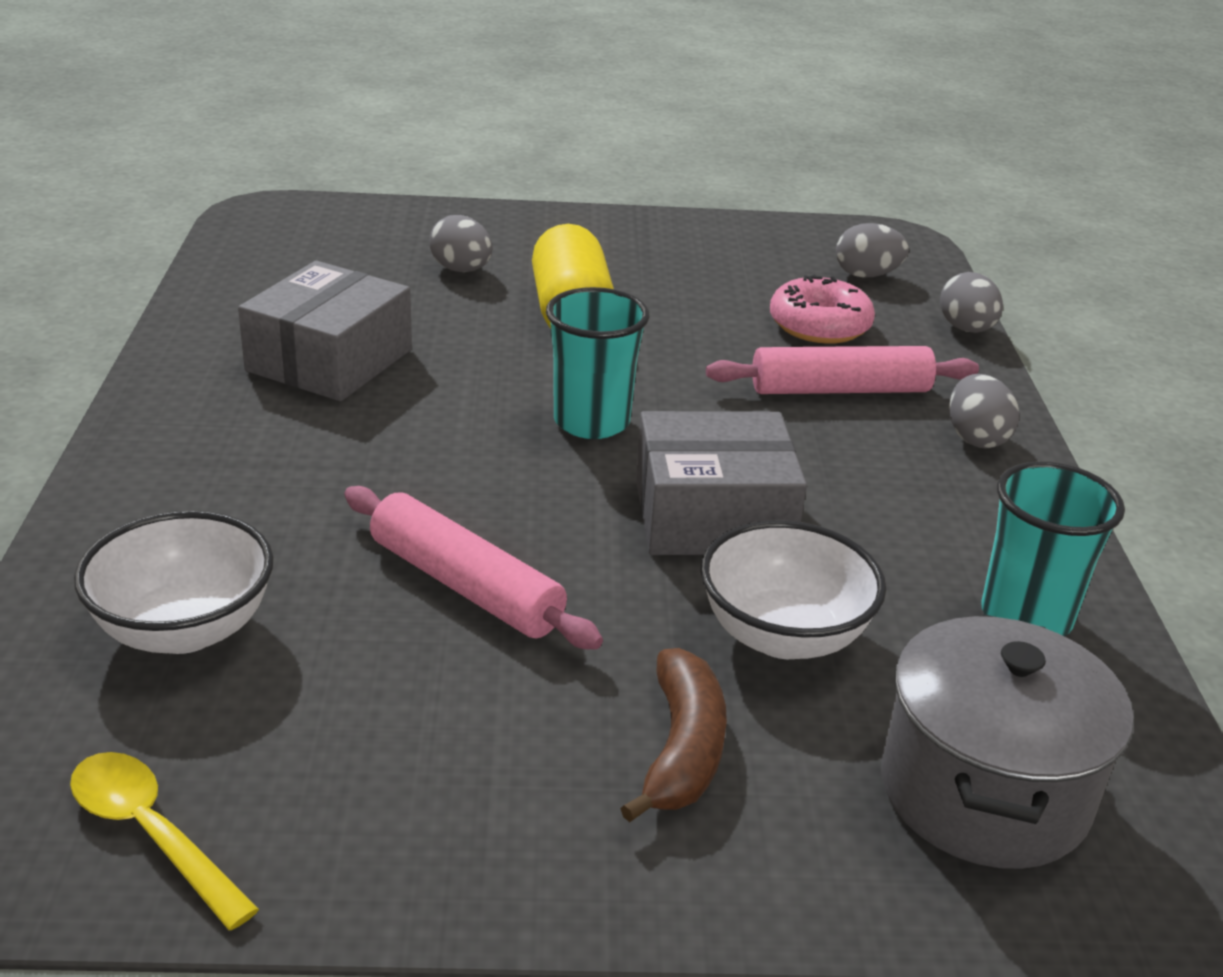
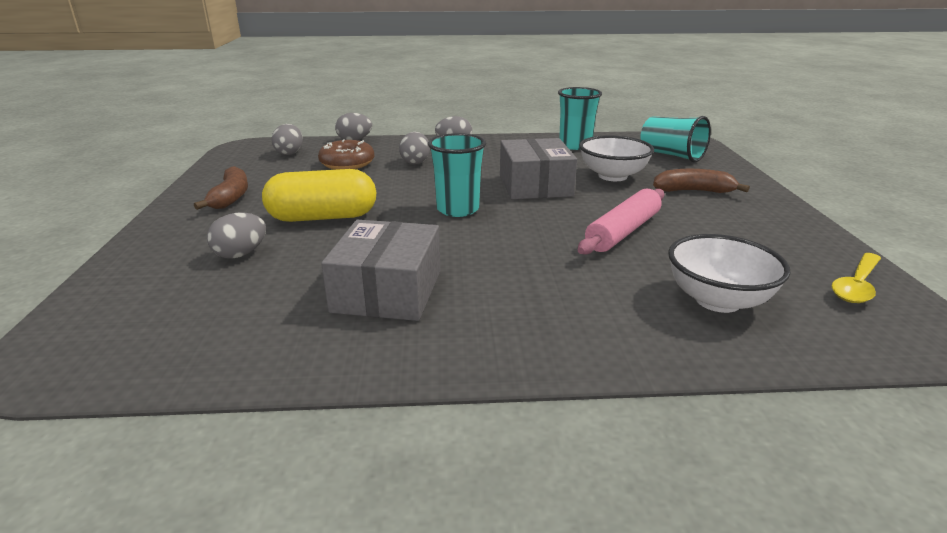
camera: 90 degrees left, 5 degrees down
(330, 360) = (387, 291): grey box -> grey box turned 75 degrees clockwise
(654, 248) = (231, 197): none -> brown banana
(819, 325) = (347, 163): pink donut -> brown donut
(839, 390) = (415, 162): pink rolling pin -> grey egg
(983, 791) = (671, 155): grey pot -> turquoise cup

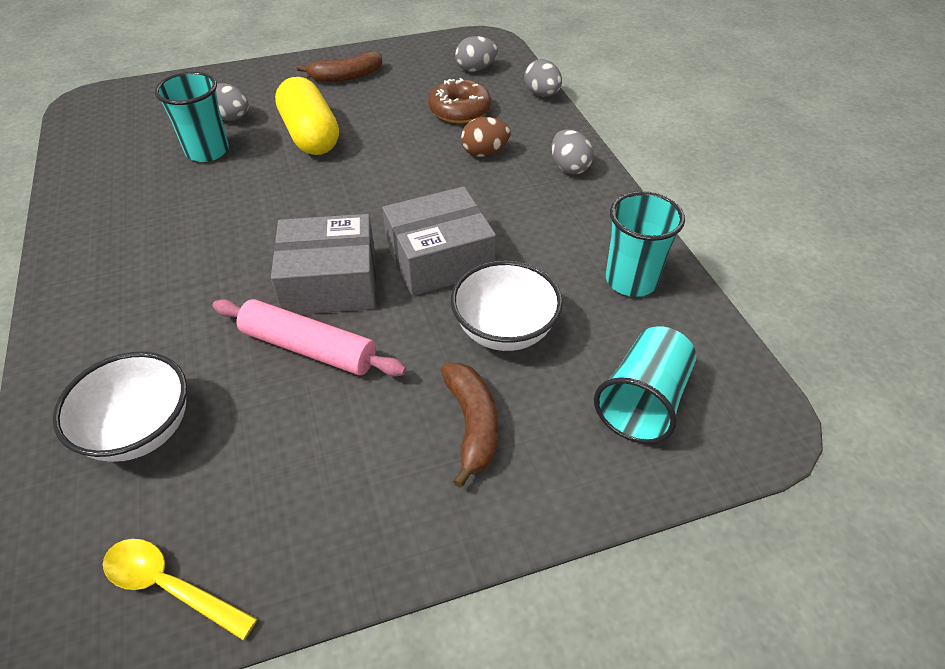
camera: 75 degrees right, 20 degrees up
(387, 291) = (169, 205): grey box -> grey box (330, 282)
(415, 162) = (484, 152): grey egg -> brown egg
(457, 209) = (347, 210): turquoise cup -> turquoise cup (207, 151)

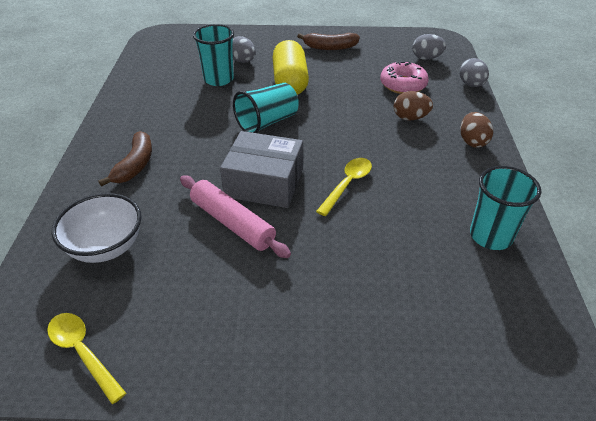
camera: 20 degrees right, 5 degrees down
(439, 258) = (347, 184): grey box -> yellow spoon
(459, 110) = (403, 85): brown donut -> pink donut
(472, 425) = (325, 308): brown banana -> brown banana (135, 165)
(504, 330) = (376, 247): white bowl -> none
(569, 167) = (472, 142): grey egg -> brown egg
(643, 401) = (465, 330): turquoise cup -> turquoise cup (267, 122)

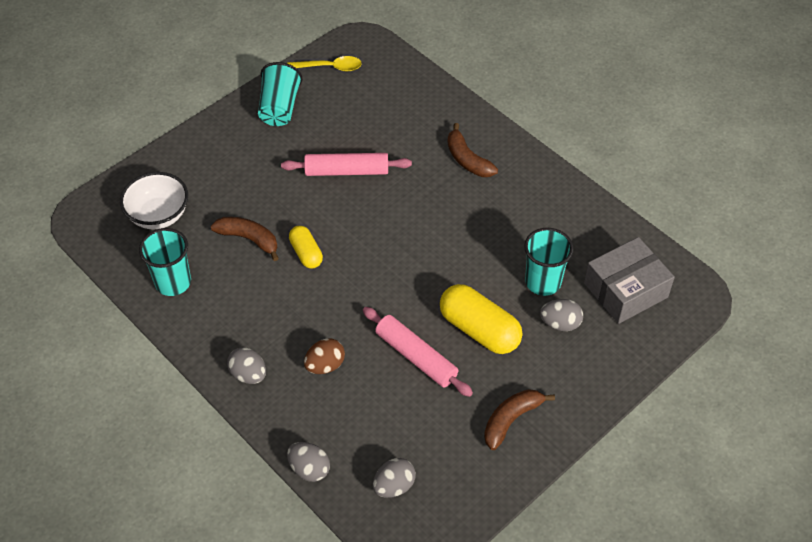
camera: 135 degrees right, 10 degrees up
(106, 247) = (397, 108): white bowl -> white bowl (159, 215)
(264, 183) = (364, 212): grey box -> grey box (625, 290)
(267, 122) = (434, 266): turquoise cup -> turquoise cup (279, 108)
(345, 92) = (416, 356): none -> pink rolling pin
(347, 184) = (306, 253): yellow spoon -> yellow capsule
(385, 226) = (249, 239): none -> brown banana
(403, 85) = (375, 412): pink donut -> none
(472, 142) = (248, 374): brown egg -> grey egg

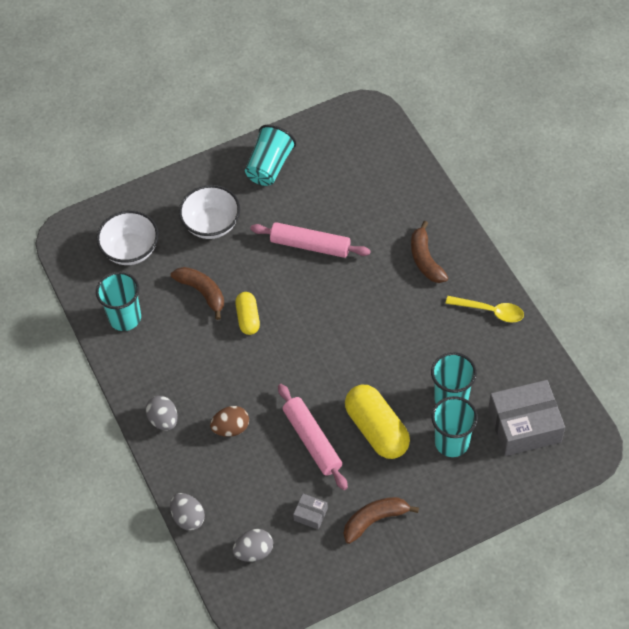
camera: 20 degrees right, 5 degrees up
(237, 173) = (211, 224): none -> white bowl
(329, 67) = (329, 134): yellow spoon -> yellow spoon (490, 311)
(441, 431) = (310, 514): none -> grey box
(560, 323) = (452, 442): grey egg -> turquoise cup

